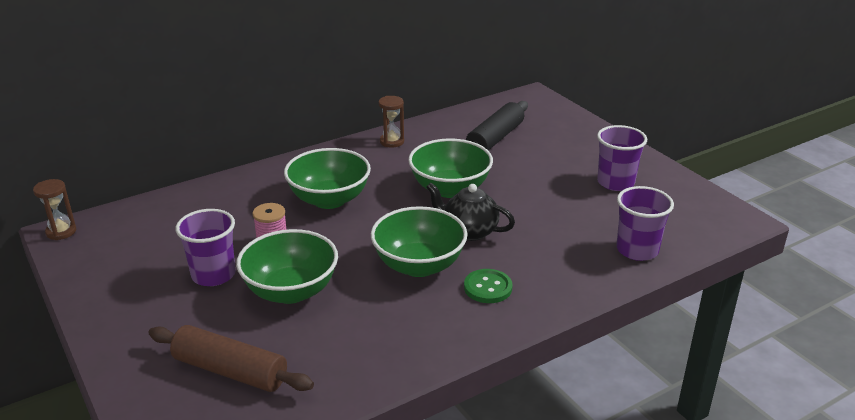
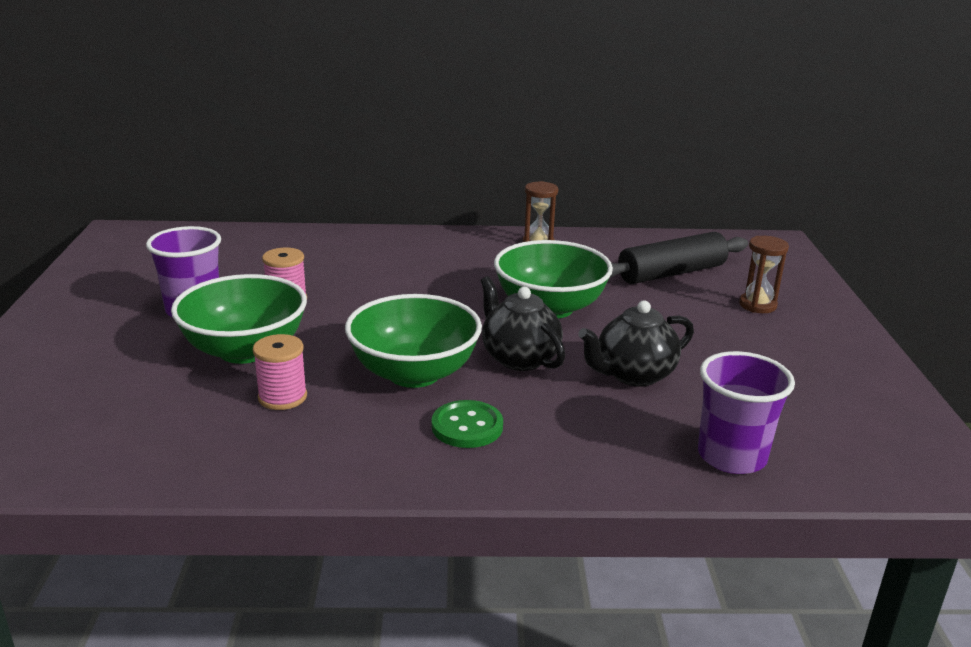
camera: 30 degrees right, 5 degrees down
(61, 232) = (118, 232): brown hourglass -> brown hourglass (757, 305)
(230, 371) = (86, 403): brown rolling pin -> none
(329, 199) = (398, 278): green bowl -> none
(357, 313) = (282, 397): none -> pink spool
(542, 218) = (633, 375): none -> black teapot
(615, 182) = (790, 366): purple cup -> none

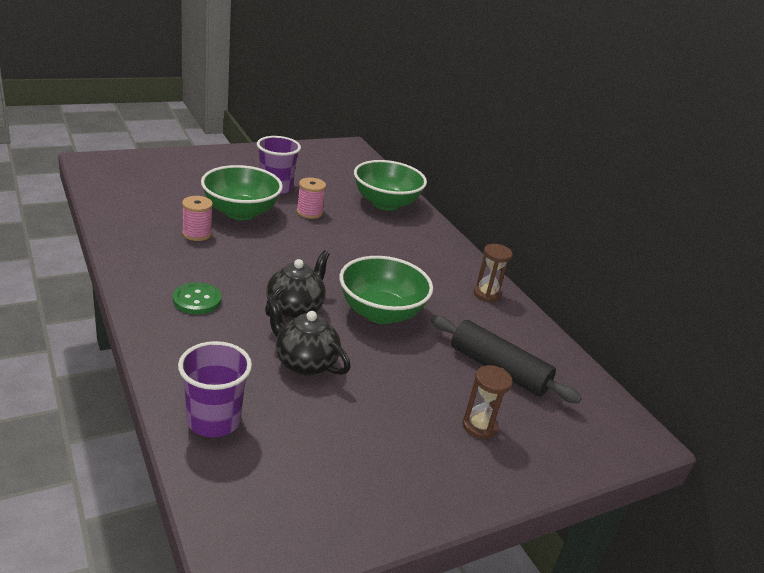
camera: 60 degrees right, 5 degrees up
(414, 373) = (249, 271): green bowl -> green bowl (386, 203)

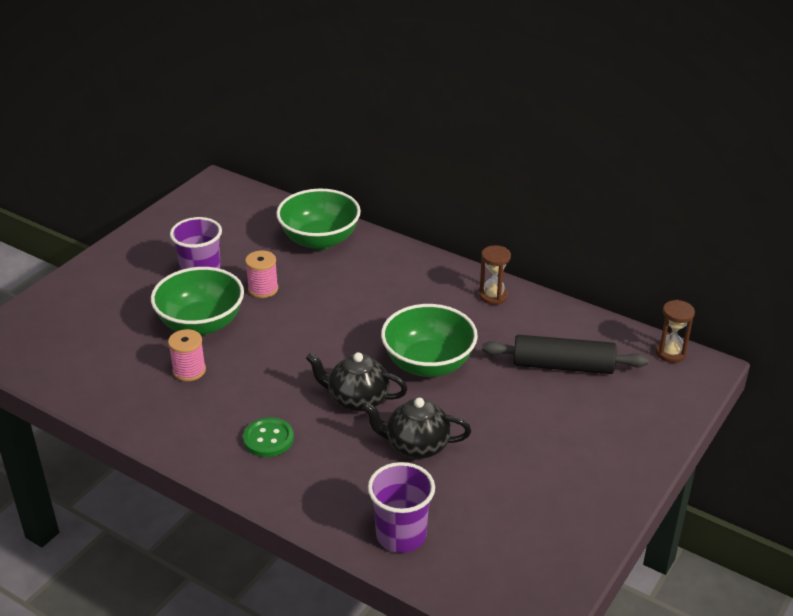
camera: 25 degrees left, 5 degrees up
(295, 309) = (357, 400): black teapot -> black teapot turned 75 degrees counterclockwise
(479, 426) = (591, 424): brown hourglass -> brown hourglass (670, 353)

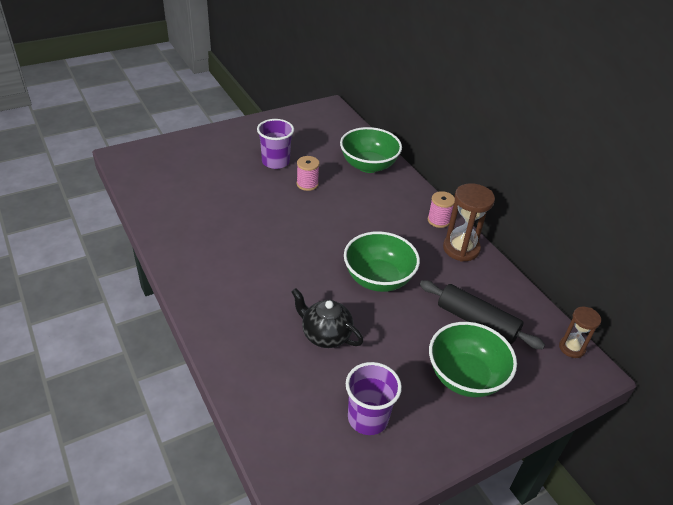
camera: 25 degrees right, 5 degrees up
(189, 370) = (220, 219): pink spool -> pink spool (438, 220)
(201, 324) = (251, 192): green bowl -> green bowl (465, 377)
(268, 439) = (232, 286): green button -> none
(357, 400) = (310, 284): black teapot -> none
(401, 535) = (265, 397): purple cup -> purple cup (368, 418)
(493, 296) = (461, 249): brown hourglass -> brown hourglass, size x1.64

